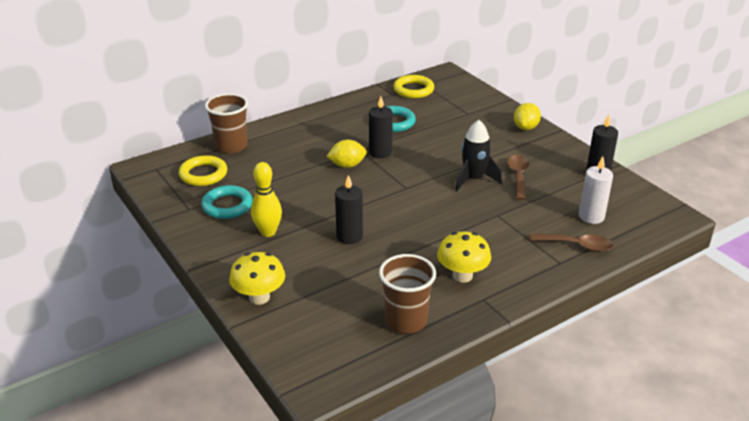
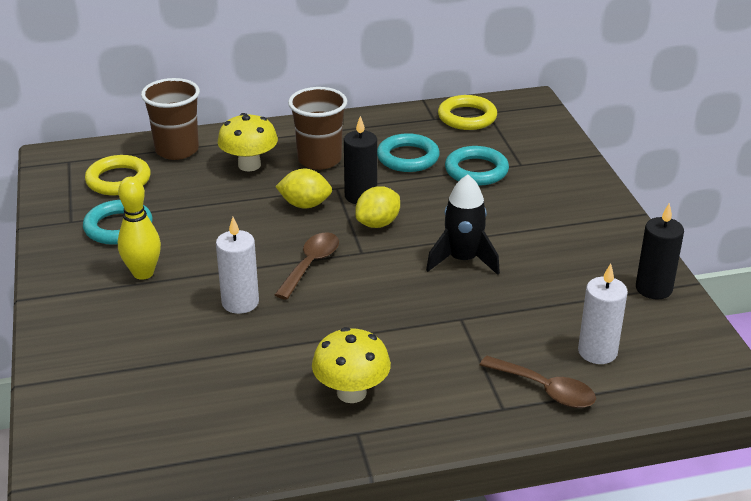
camera: 20 degrees right, 0 degrees up
(259, 297) = (73, 356): yellow mushroom -> yellow mushroom (249, 165)
(349, 236) = (240, 302): black candle -> white candle
(406, 321) = (232, 436): brown cup -> brown cup (319, 160)
(443, 122) = (476, 170): none -> turquoise ring
(518, 176) = (530, 269): brown spoon -> brown spoon (311, 264)
(526, 127) = (591, 201): yellow lemon -> yellow lemon (378, 223)

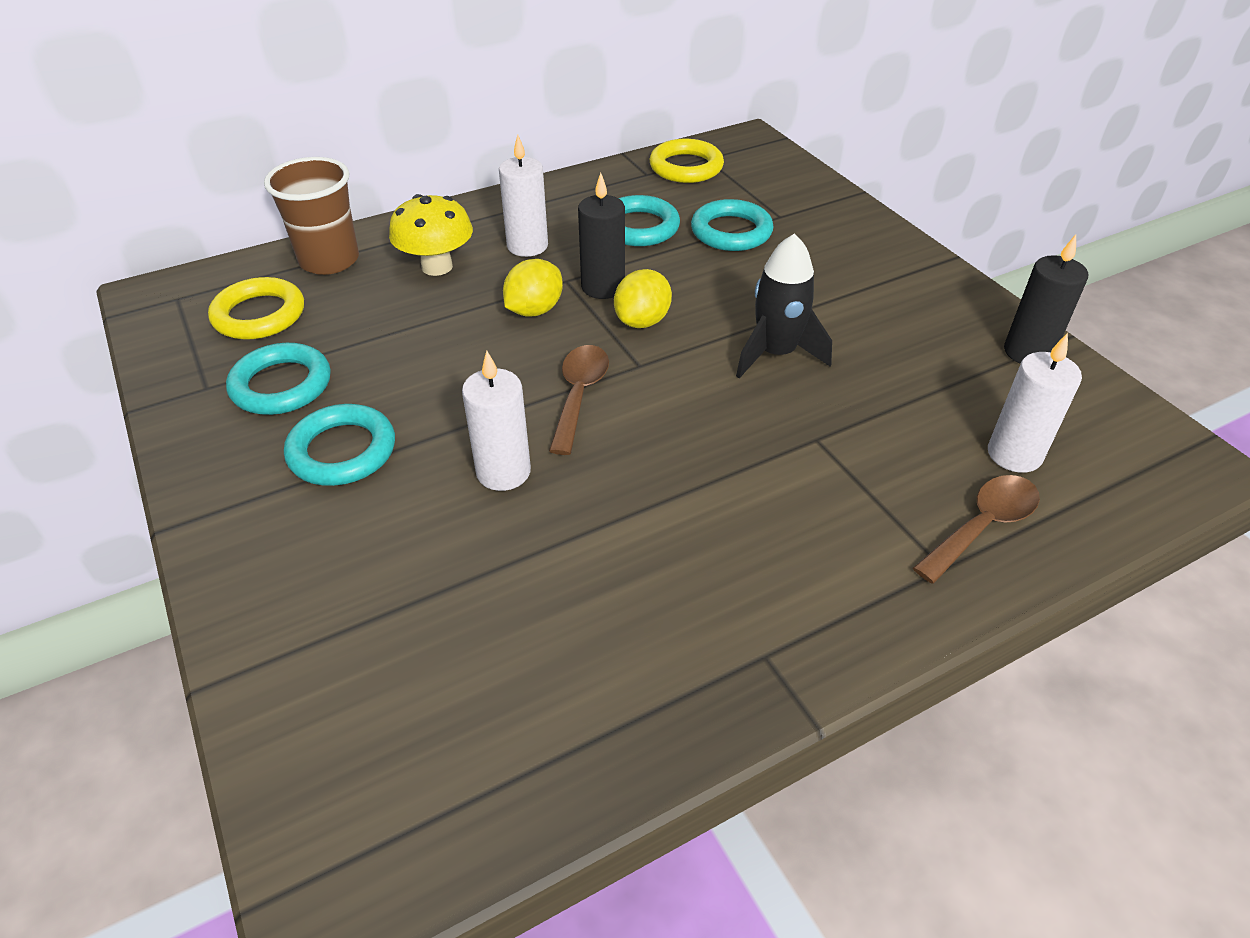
camera: 15 degrees left, 10 degrees up
(143, 273) = (342, 451): yellow bowling pin -> turquoise ring
(305, 205) = (534, 310): yellow lemon -> yellow lemon turned 45 degrees counterclockwise
(319, 160) = (527, 246): brown cup -> white candle
(351, 393) = (725, 588): yellow mushroom -> none
(545, 390) = (983, 526): brown spoon -> brown spoon turned 60 degrees counterclockwise

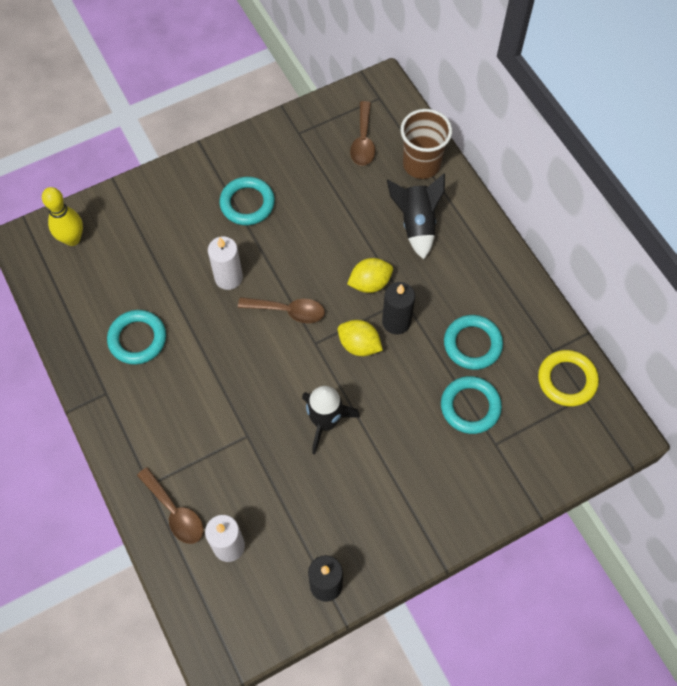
camera: 90 degrees right, 20 degrees up
(259, 315) = (363, 141): yellow ring -> brown spoon
(281, 385) = (299, 166): turquoise ring -> turquoise ring (137, 339)
(351, 766) = (72, 239): none -> yellow bowling pin
(437, 267) = (416, 224): yellow mushroom -> black rocket
(527, 246) = (444, 274): white candle -> none
(534, 310) = (370, 283): yellow lemon -> yellow lemon turned 60 degrees counterclockwise

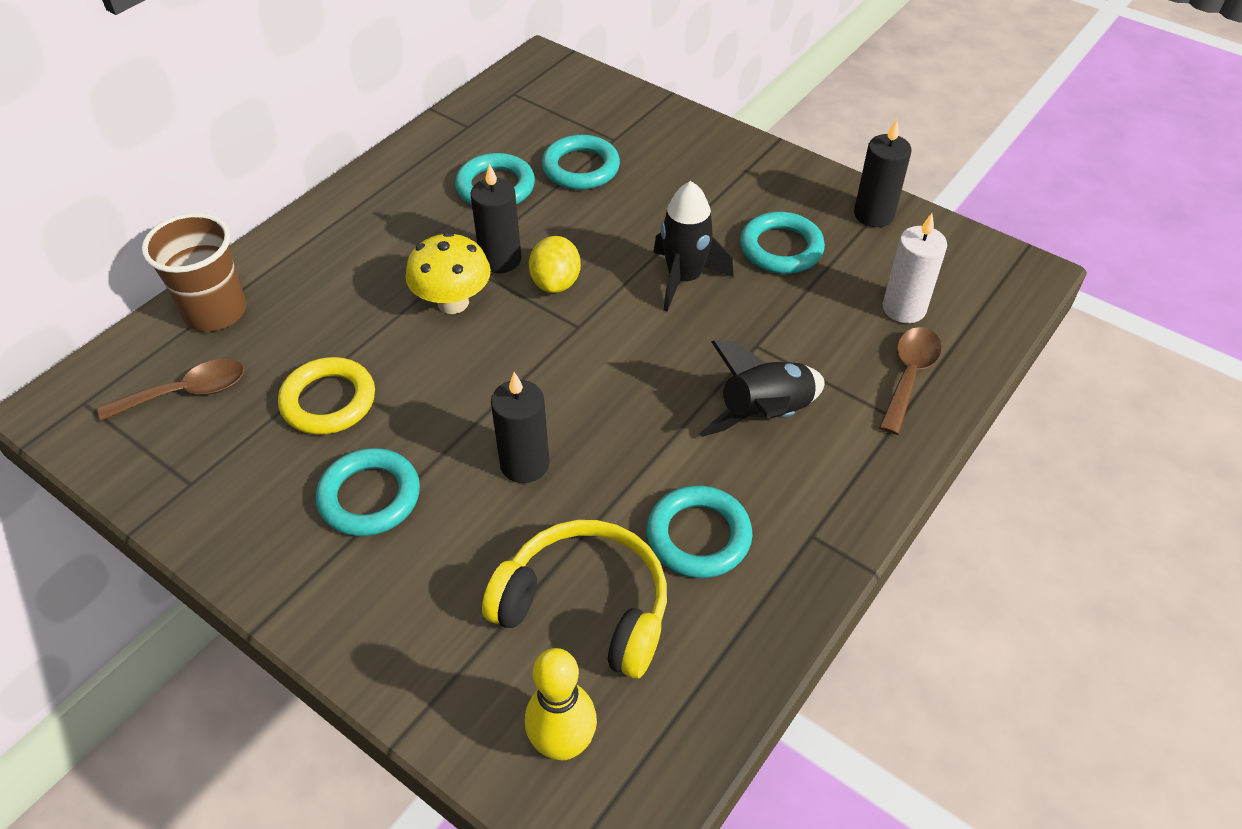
camera: 115 degrees left, 15 degrees down
(130, 273) = (586, 607): none -> yellow headphones
(228, 277) = (524, 464): white candle -> black candle
(288, 311) = (544, 371): brown spoon -> none
(323, 499) = (781, 248): none -> turquoise ring
(370, 283) = (453, 302): yellow lemon -> yellow mushroom
(416, 224) = (330, 286): black rocket -> black rocket (765, 415)
(567, 380) = (500, 108): yellow ring -> yellow ring (328, 401)

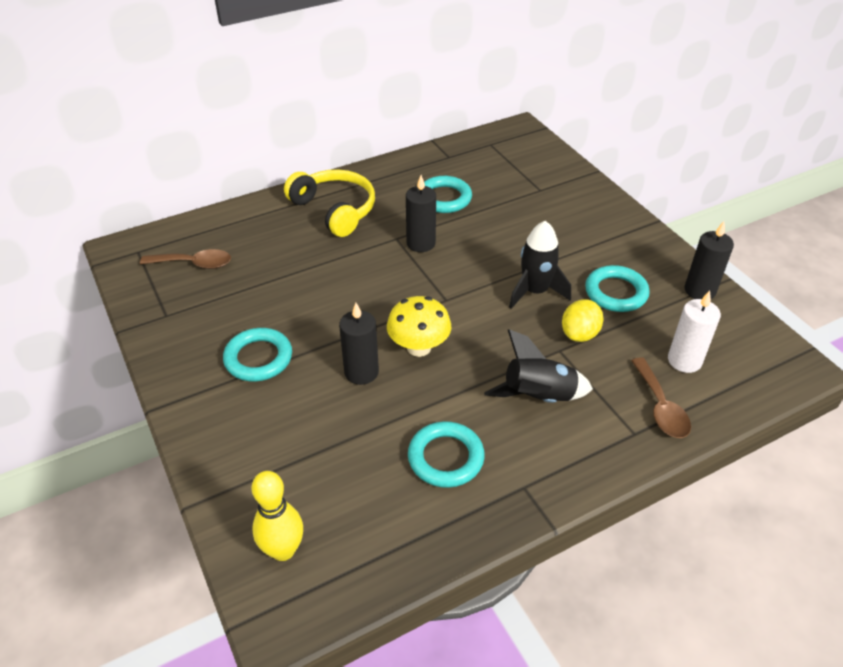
camera: 25 degrees right, 5 degrees down
(215, 312) = (236, 223): brown cup -> none
(328, 401) = (268, 294): yellow ring -> none
(453, 302) = (376, 260): yellow mushroom -> yellow mushroom (419, 347)
(556, 283) = (447, 268): yellow lemon -> yellow lemon (579, 334)
(581, 168) = (507, 202): turquoise ring -> none
(586, 607) = (347, 473): yellow headphones -> yellow headphones (335, 210)
(909, 375) = (660, 407): brown spoon -> brown spoon turned 120 degrees clockwise

